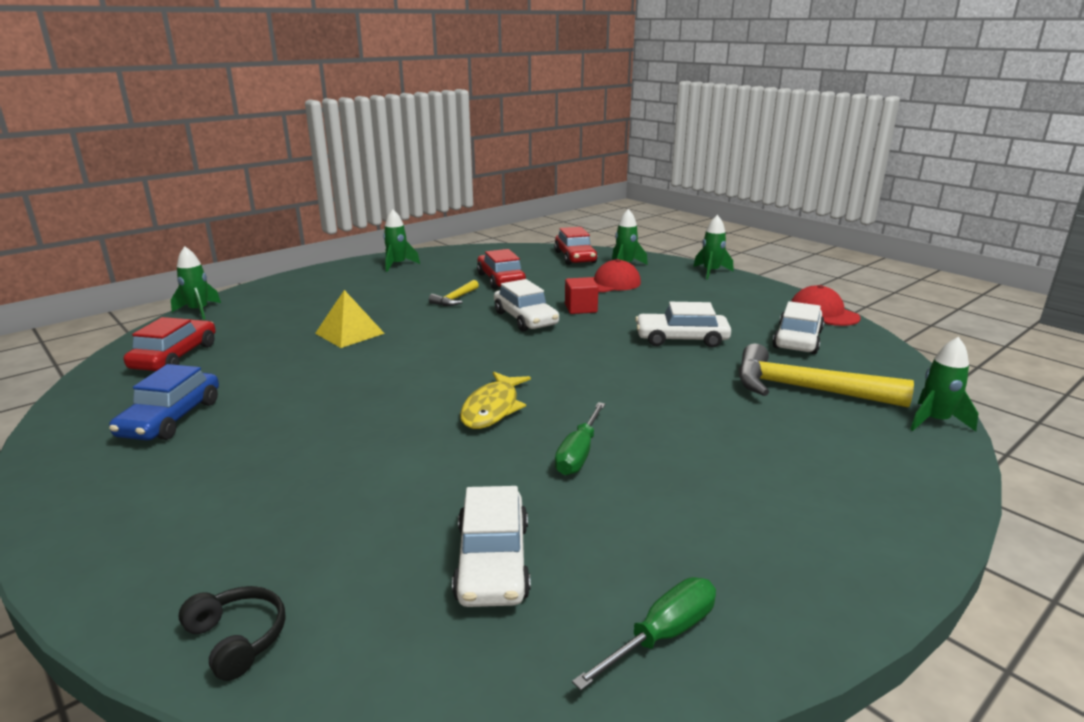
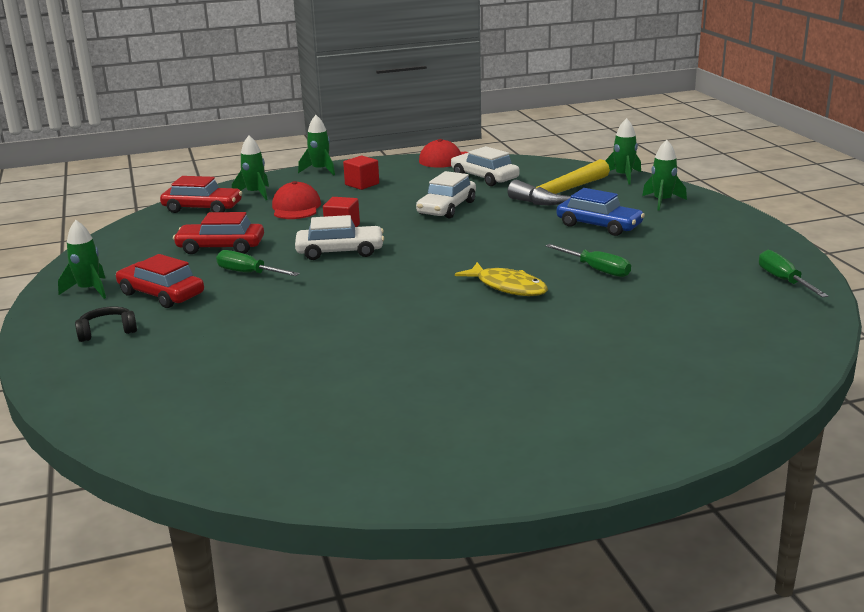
camera: 65 degrees left, 0 degrees up
(171, 418) = (408, 425): blue car -> blue car (599, 225)
(175, 356) = (237, 429): red car -> red car (161, 294)
(199, 311) = (88, 418): green rocket -> green rocket (662, 201)
(237, 639) = (750, 391): black headphones -> black headphones (107, 331)
(349, 333) = (281, 330): yellow pyramid -> none
(455, 299) = (248, 273): yellow hammer -> green screwdriver
(492, 561) = (705, 311): white car -> none
(698, 293) = (362, 184): none -> red cube

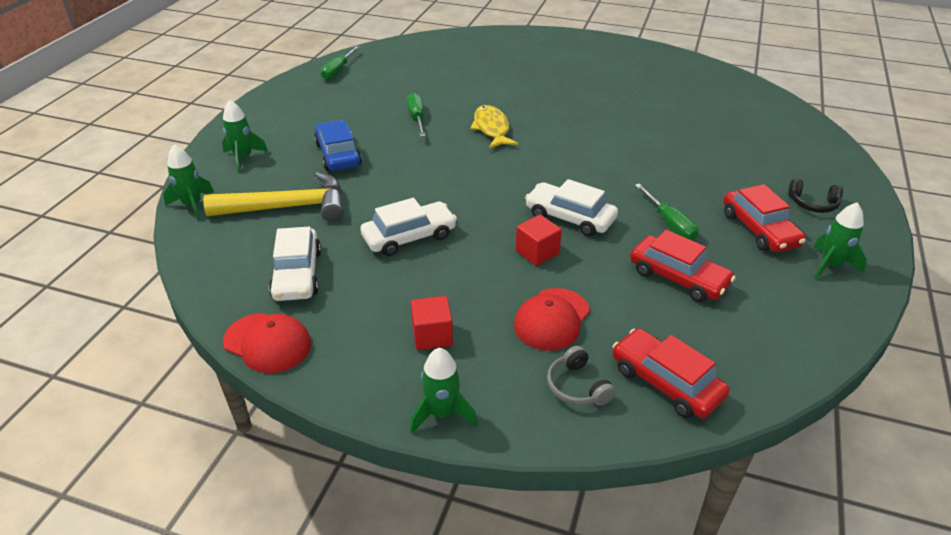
camera: 145 degrees left, 15 degrees up
(255, 194) = (577, 387): green rocket -> grey headphones

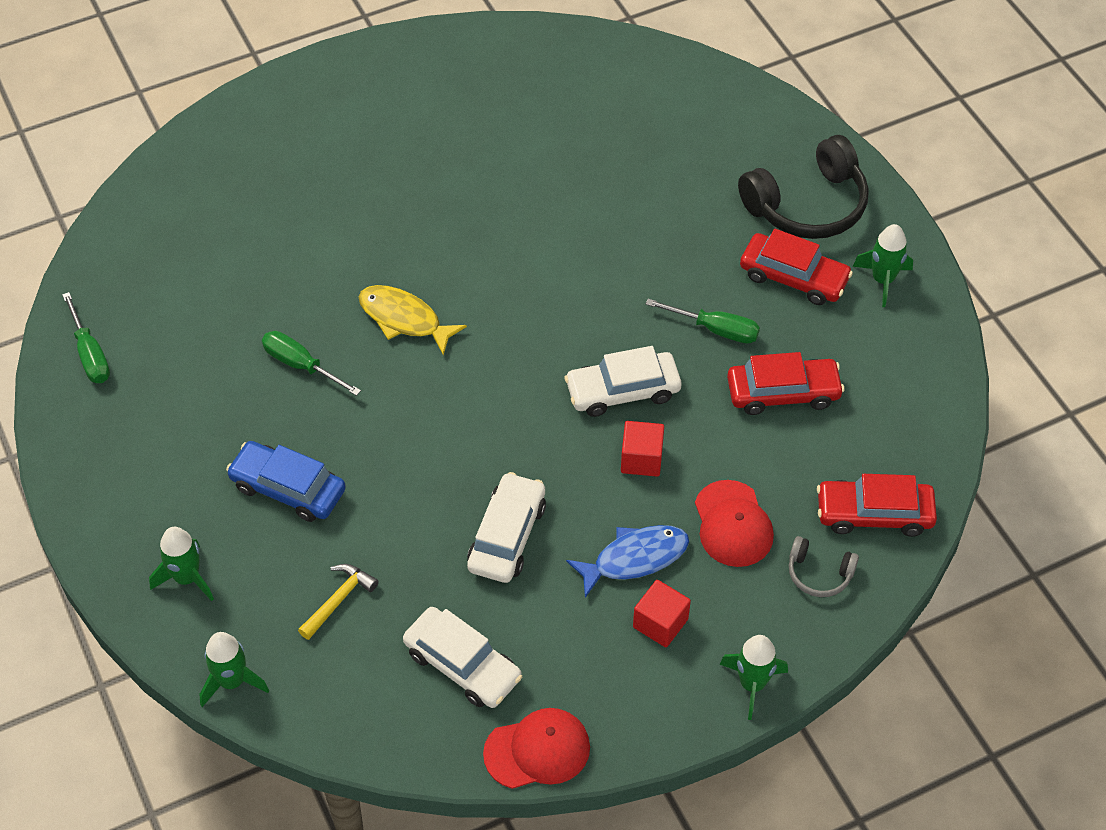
camera: 45 degrees left, 15 degrees up
(288, 207) = (338, 600): yellow hammer -> yellow hammer, size x0.50
(464, 294) = (635, 558): none -> blue fish
(813, 204) = (807, 205): black headphones -> black headphones, size x2.04

